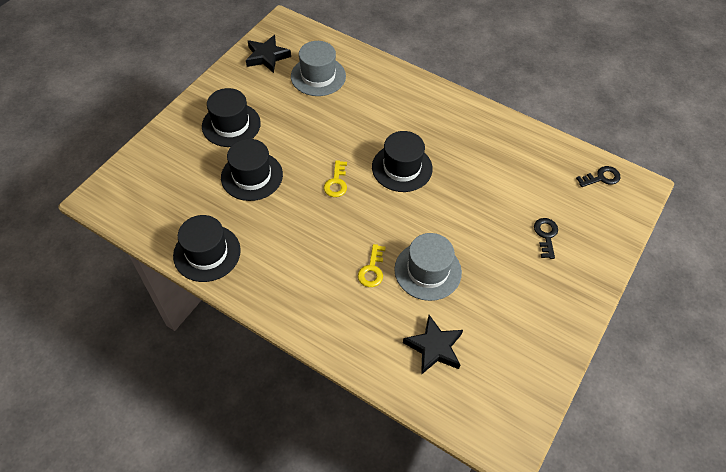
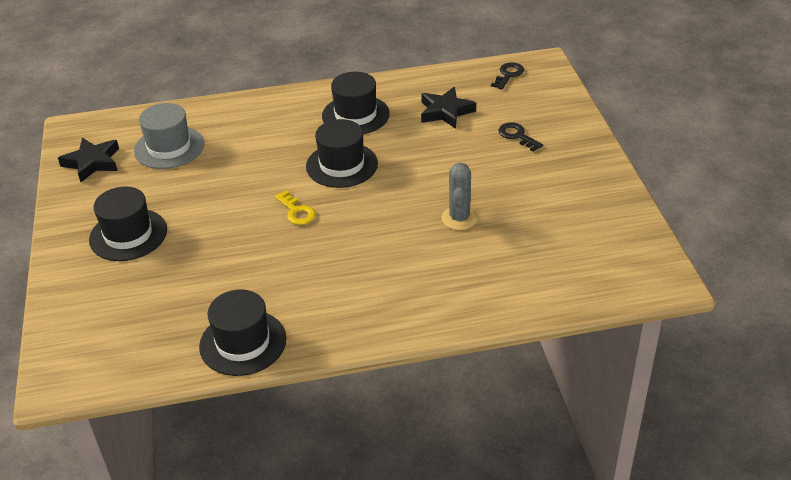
camera: 40 degrees left, 15 degrees down
(252, 176) = (206, 258): black hat -> black hat (355, 115)
(372, 270) = (413, 249): yellow key -> none
(427, 271) = (459, 218): grey hat -> grey cactus
(434, 347) = (533, 263): black star -> black star (446, 112)

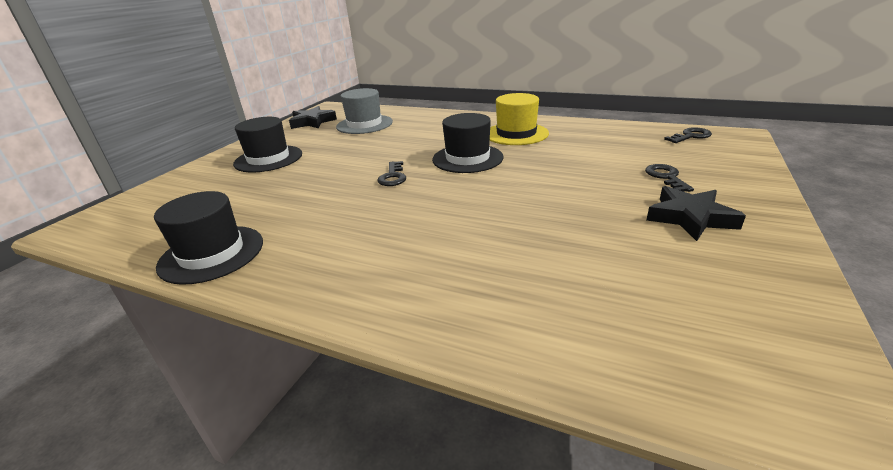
camera: 35 degrees right, 10 degrees down
(296, 211) = (393, 177): yellow key -> black key
(355, 115) = (516, 134): black hat -> yellow hat
(446, 112) = (601, 147): black star -> black star (690, 218)
(459, 218) = (535, 224): grey cactus -> none

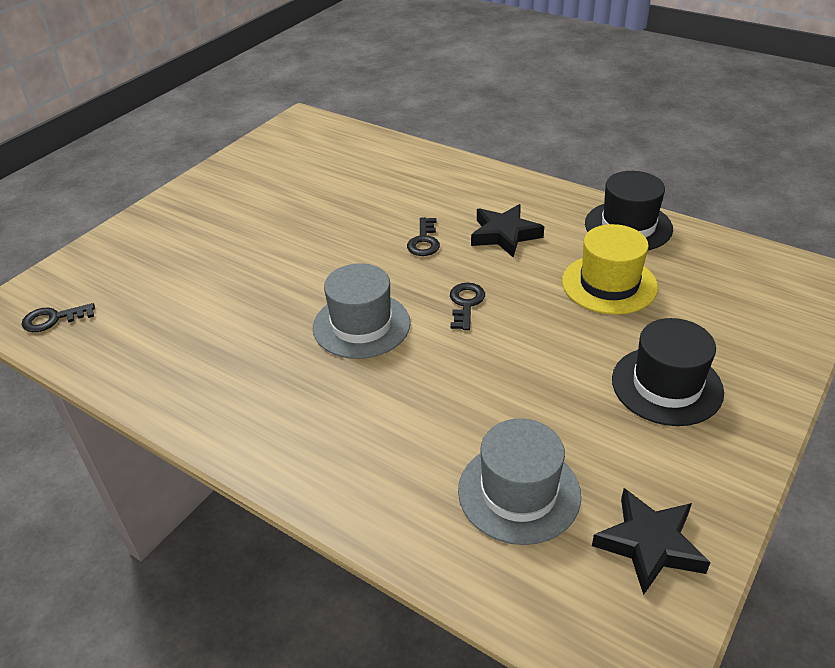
camera: 170 degrees left, 10 degrees up
(467, 158) = (361, 325): black hat -> grey hat
(516, 134) = (258, 378): yellow hat -> yellow hat (609, 284)
(666, 177) = (181, 253): black key -> black key (424, 241)
(690, 218) = (224, 208): black star -> black star (504, 235)

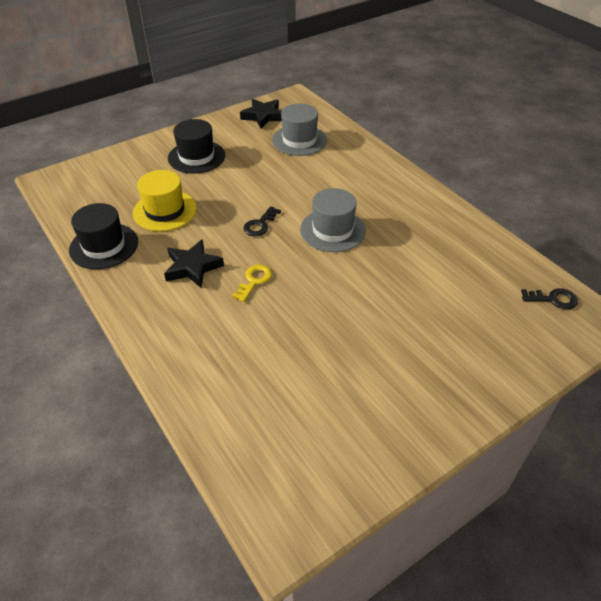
camera: 160 degrees left, 5 degrees up
(424, 241) = (254, 281): black key -> yellow key

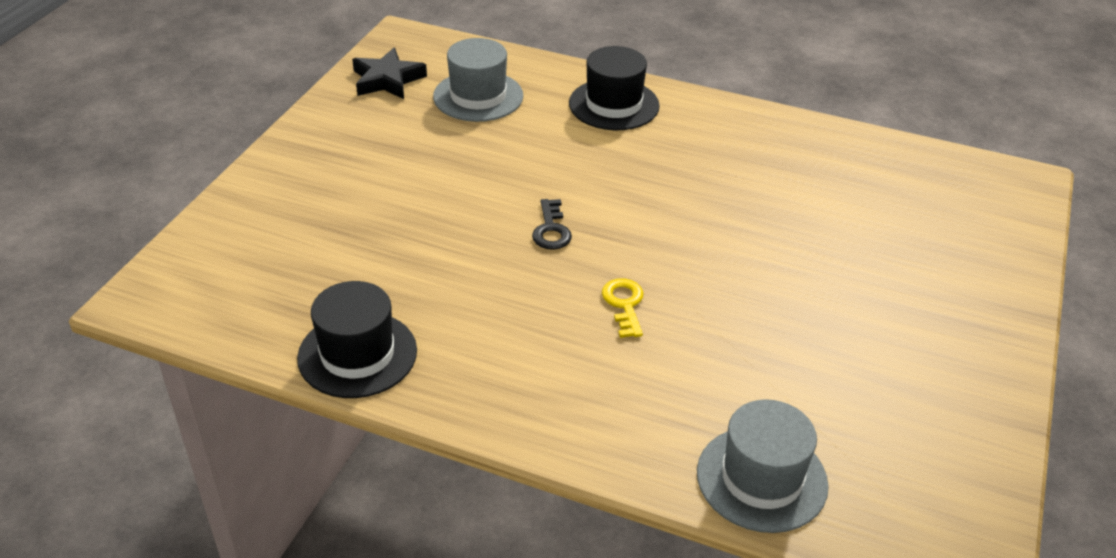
camera: 35 degrees left, 5 degrees down
(165, 211) = (393, 267): yellow hat -> none
(192, 267) = (523, 324): black star -> none
(196, 157) = (352, 173): black hat -> black hat (614, 105)
(332, 230) = (651, 198): grey hat -> grey hat (761, 478)
(553, 299) = (964, 176): black key -> none

